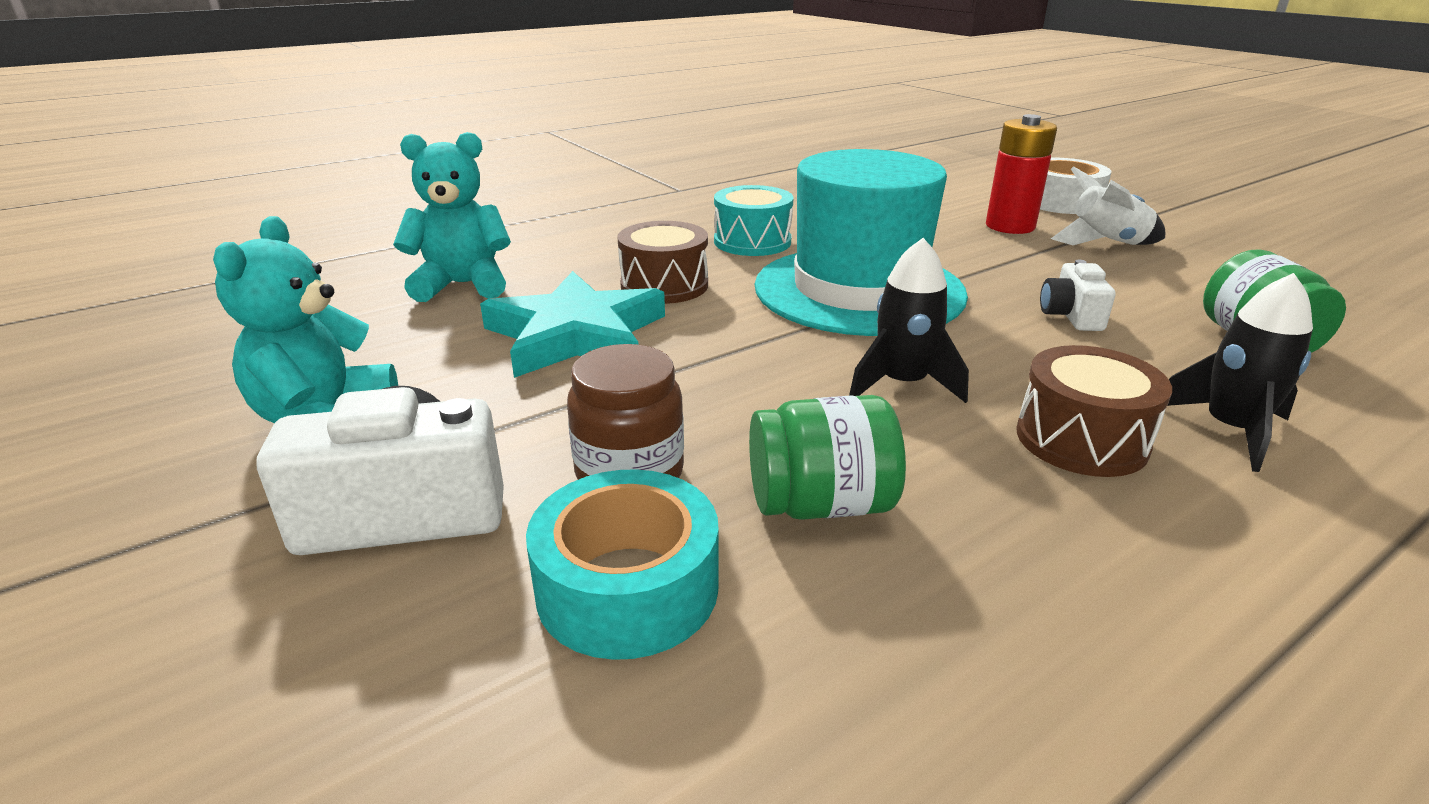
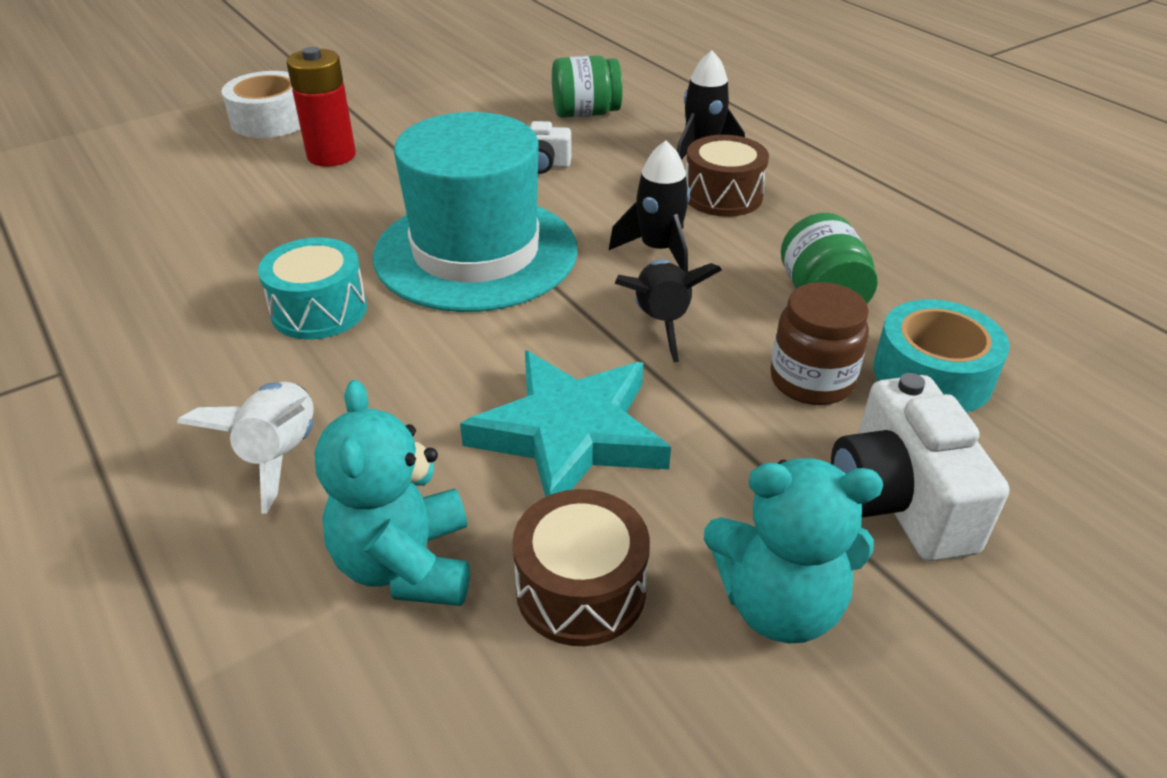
camera: 90 degrees left, 10 degrees up
(664, 285) = (442, 375): brown drum -> brown drum (581, 589)
(746, 381) = (661, 322): none -> black rocket
(1106, 243) = (392, 122): white rocket -> white rocket (280, 455)

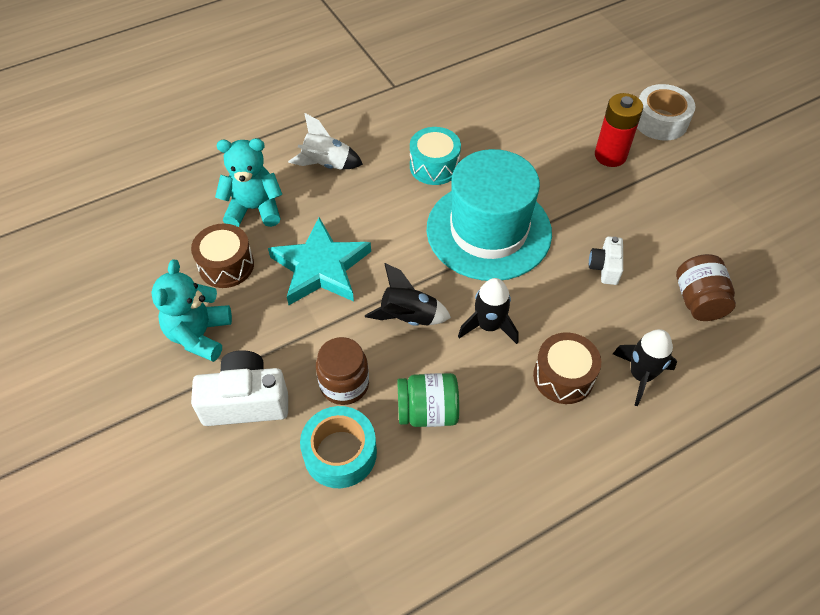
camera: 95 degrees right, 15 degrees up
(585, 113) = (698, 301): green jar -> brown jar

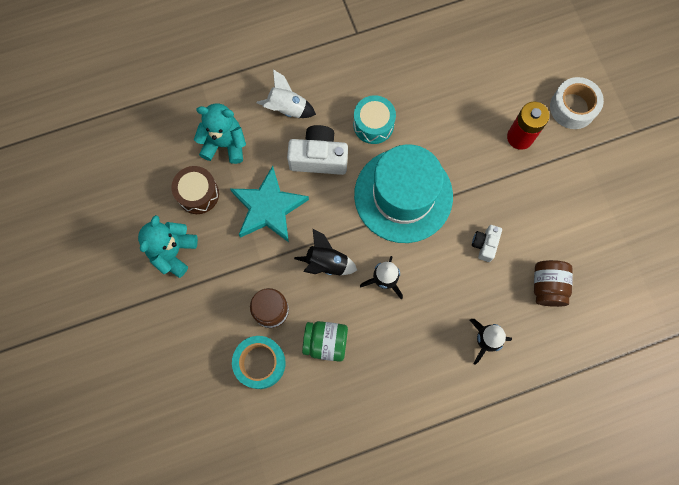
camera: 10 degrees right, 20 degrees up
(246, 401) = (200, 312): white camera -> white camera (319, 157)
(563, 377) = (428, 332): brown drum -> none

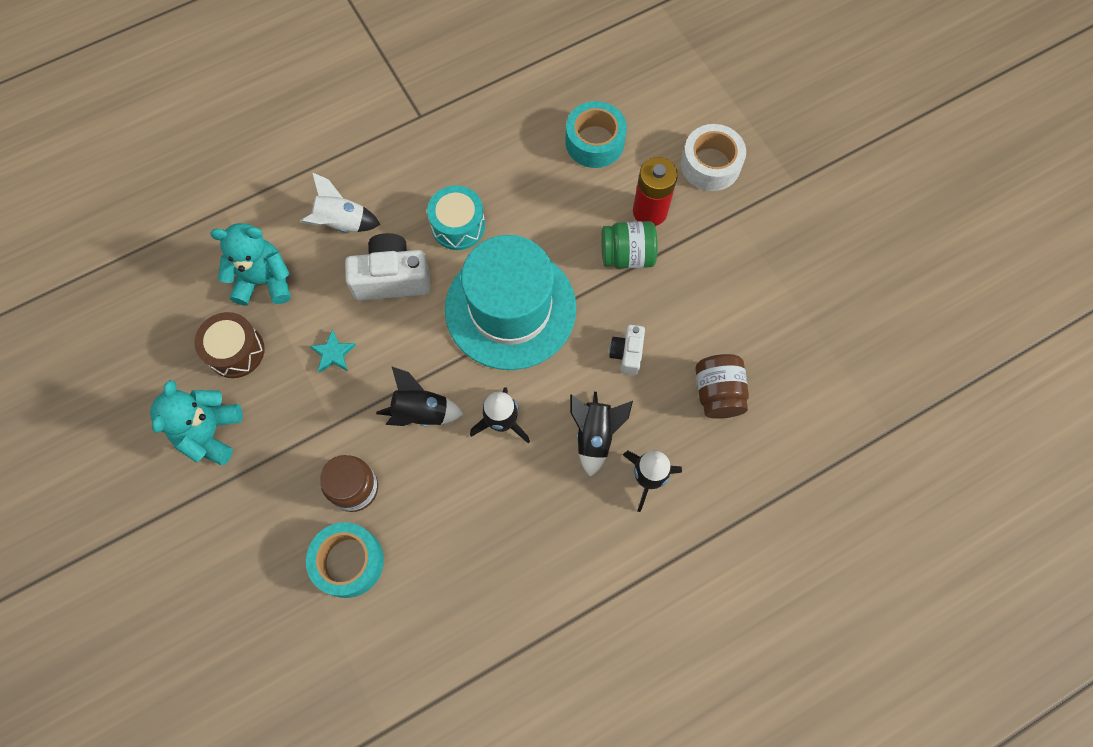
camera: 10 degrees left, 5 degrees down
(268, 208) = (333, 353): turquoise star -> turquoise star, size x0.43
(326, 342) = (435, 518): green jar -> green jar (627, 255)
(451, 302) = (595, 435): none -> black rocket
(487, 75) = (594, 142): none -> turquoise tape

